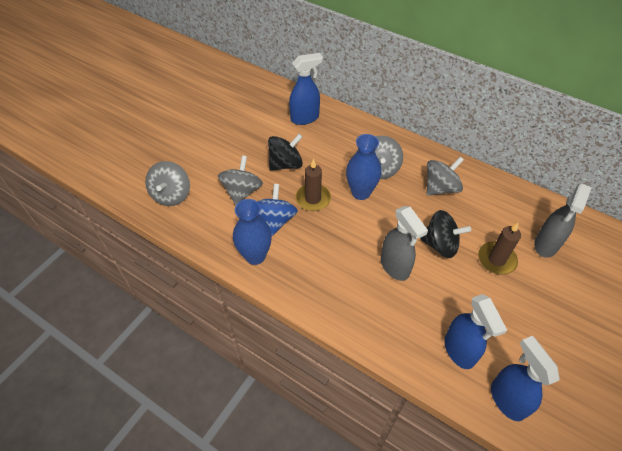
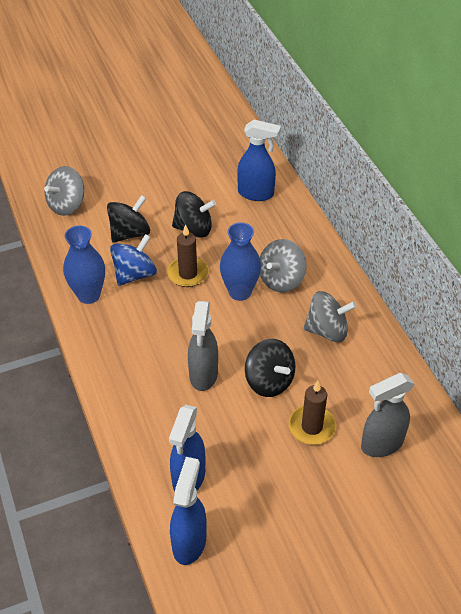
camera: 35 degrees right, 5 degrees down
(242, 191) = (130, 233): grey spinning top -> black spinning top

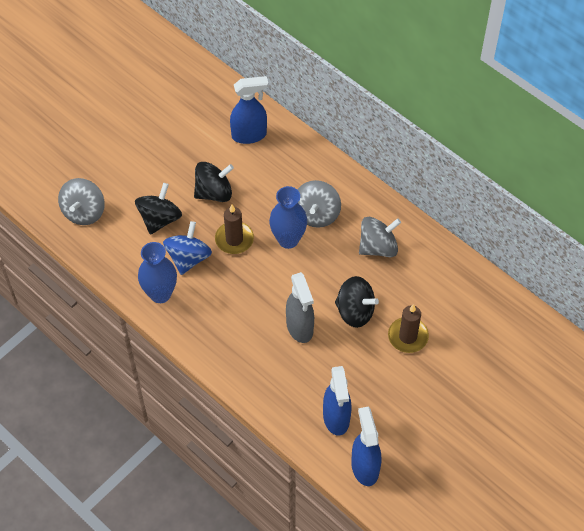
camera: 25 degrees left, 10 degrees up
(381, 444) = (466, 329): grey spray bottle -> none

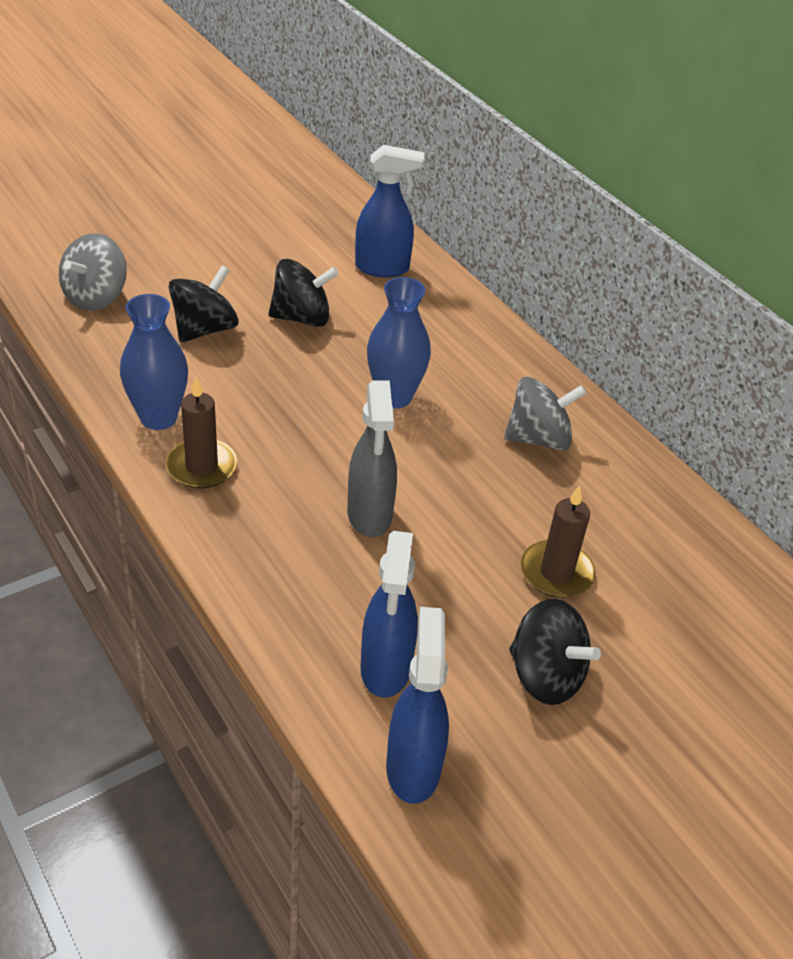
camera: 10 degrees right, 15 degrees down
(188, 258) = (226, 384): blue spinning top -> none
(234, 239) = (308, 378): brown candle -> brown candle (202, 467)
(316, 214) = (451, 376): grey spinning top -> none
(355, 311) = (473, 515): black spinning top -> black spinning top (545, 676)

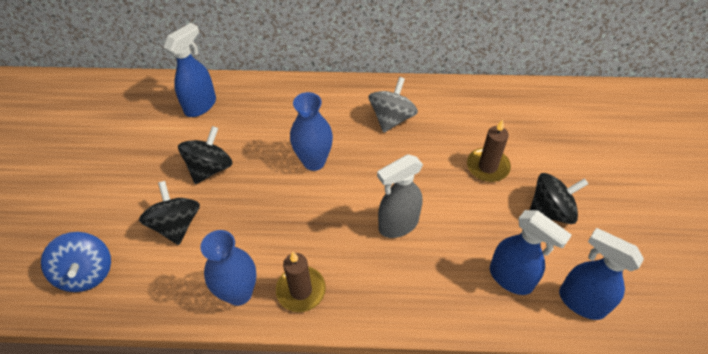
camera: 50 degrees left, 10 degrees up
(96, 297) = (86, 273): grey spinning top -> blue spinning top
(369, 515) = (398, 225): grey spray bottle -> grey spray bottle turned 120 degrees clockwise

